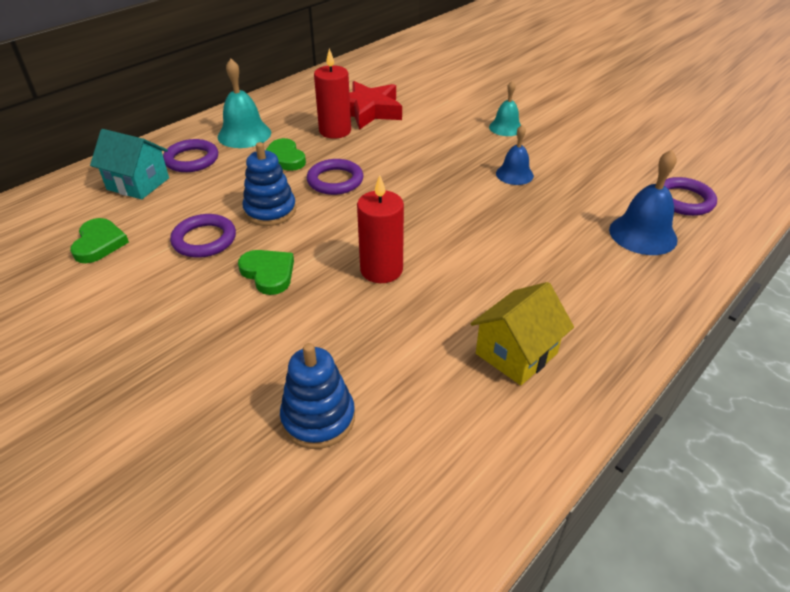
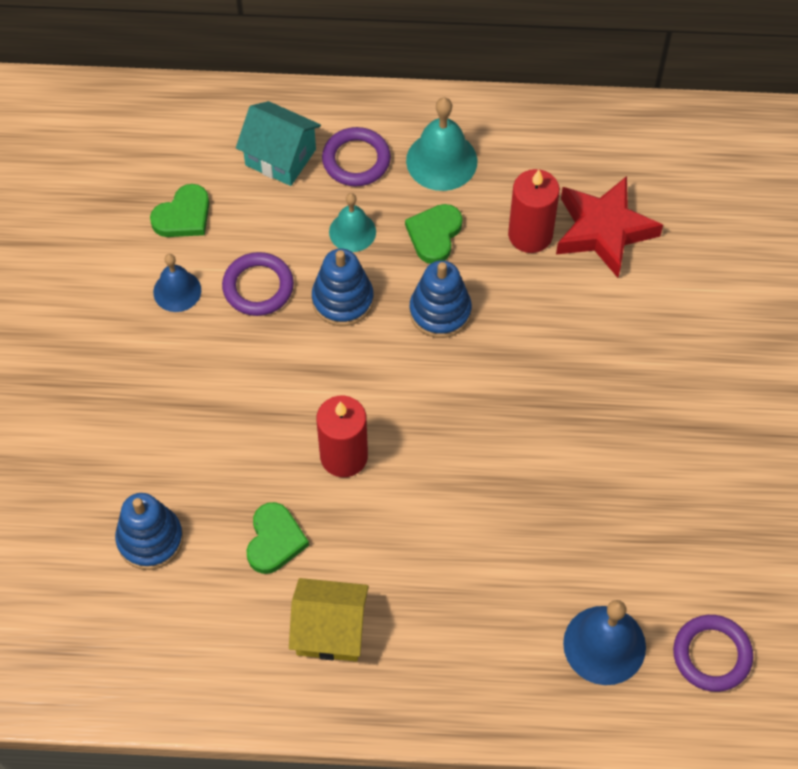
camera: 50 degrees right, 20 degrees up
(138, 184) = (280, 157): turquoise house -> turquoise house turned 45 degrees counterclockwise
(268, 273) = (262, 374): green heart -> green heart (274, 540)
(335, 181) = (440, 311): purple ring -> blue stacking toy
(506, 127) = (705, 392): turquoise bell -> turquoise bell (352, 231)
(514, 174) = (609, 464): blue bell -> blue bell (177, 291)

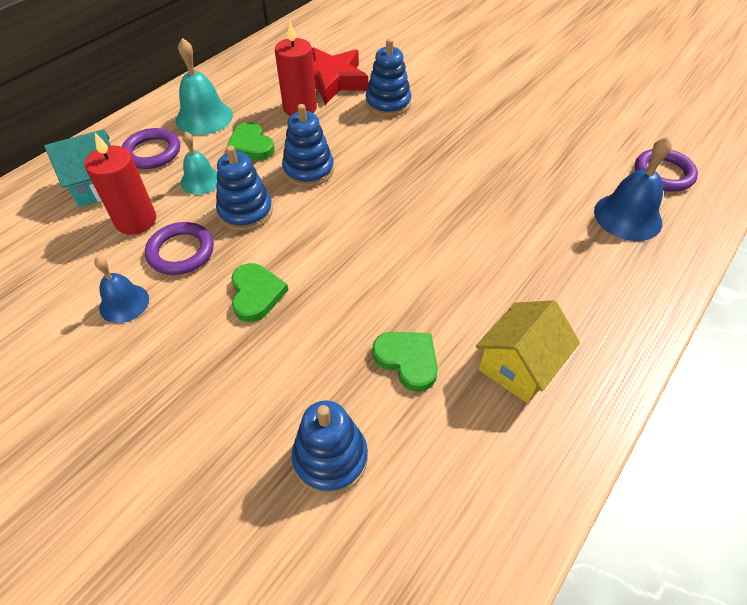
camera: 55 degrees left, 10 degrees down
(183, 216) = (69, 264): green heart -> green heart (256, 294)
(344, 456) = (371, 276): red candle -> red candle (136, 220)
(610, 313) = (388, 103): none -> blue stacking toy

